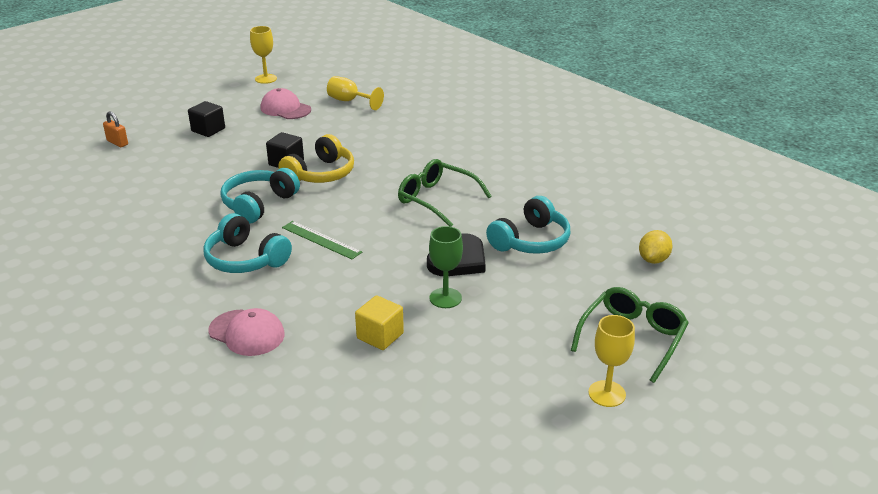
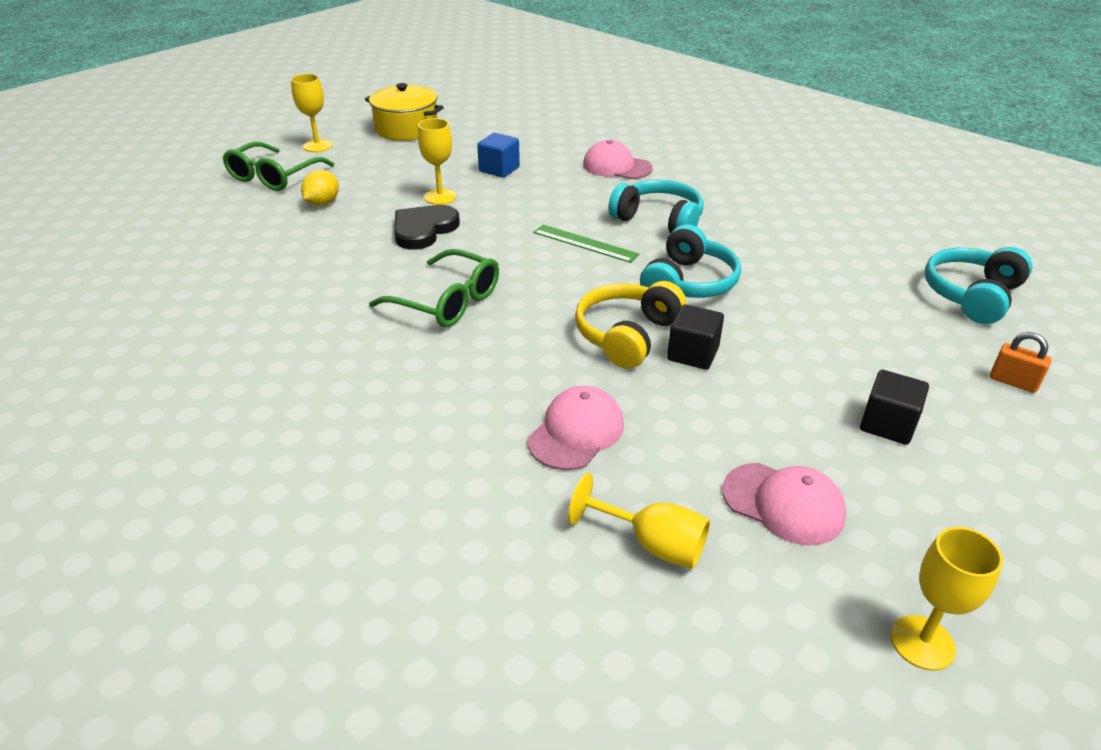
camera: 175 degrees right, 5 degrees up
(369, 134) = (576, 432): none -> pink cap
(380, 336) = (499, 169): yellow cube -> blue cube
(445, 298) = (440, 197): green goblet -> yellow goblet
(497, 427) = (406, 129): none -> yellow pot
(531, 241) = (334, 253): turquoise headphones -> turquoise headphones (971, 295)
(653, 259) = (201, 240): yellow lemon -> yellow lemon (323, 203)

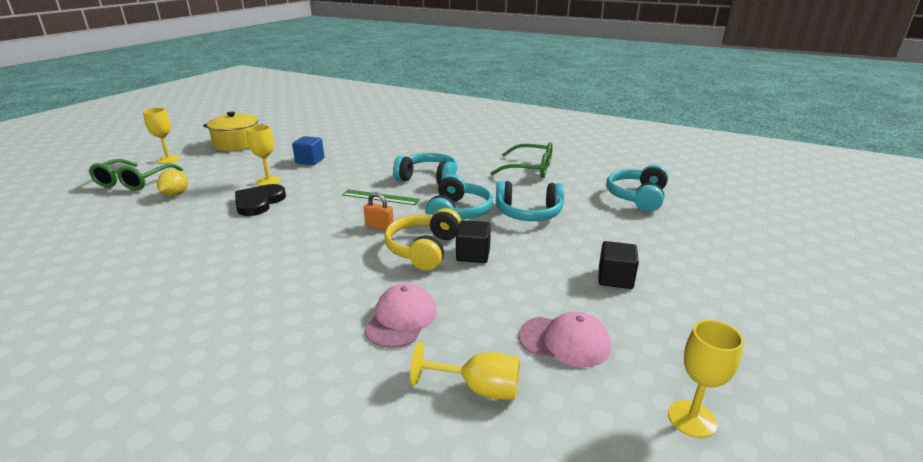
camera: 15 degrees left, 10 degrees down
(447, 301) = (284, 246): green glasses -> green glasses (529, 169)
(616, 167) = (392, 151): pink cap -> none
(791, 299) = (528, 213): none -> turquoise headphones
(1013, 382) = (680, 242): orange padlock -> orange padlock (379, 227)

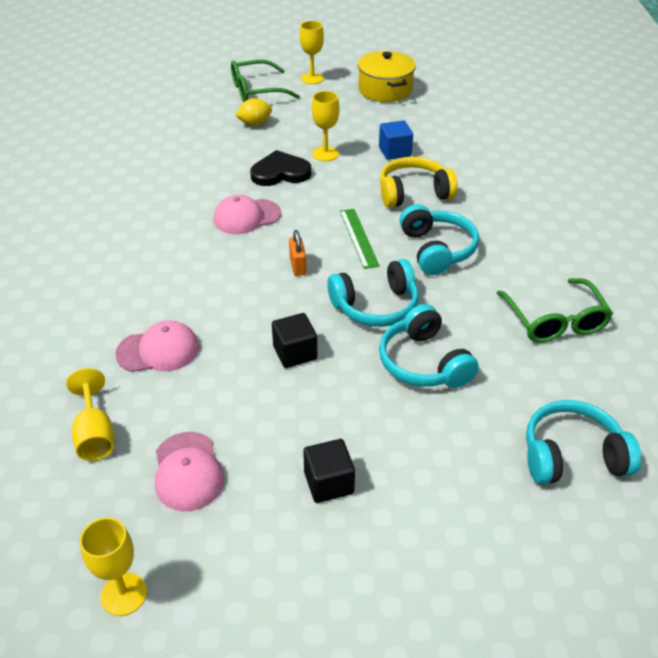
camera: 60 degrees right, 15 degrees up
(288, 230) = (246, 217): none -> pink cap
(424, 249) = (278, 314): yellow headphones -> yellow headphones (413, 193)

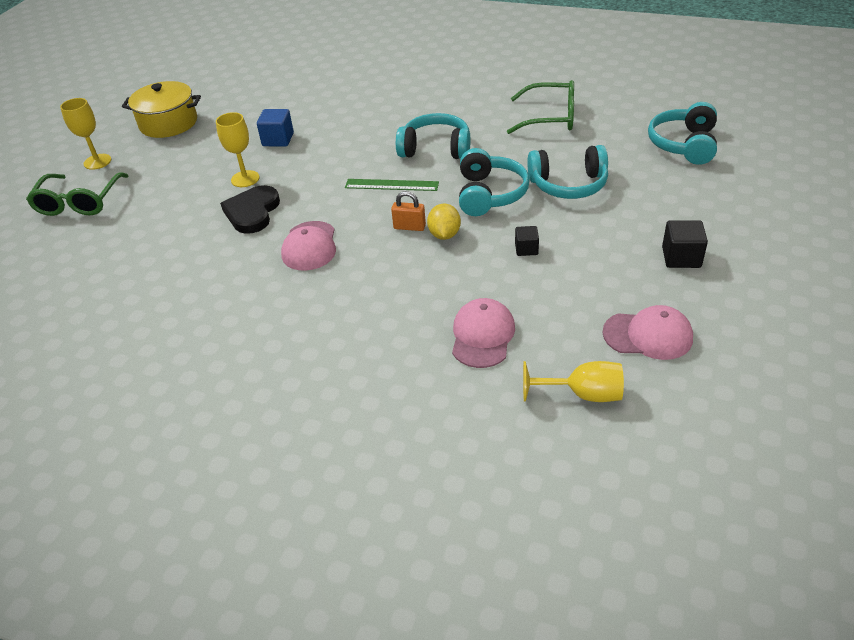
camera: 65 degrees left, 0 degrees up
(124, 594) = (775, 392): yellow goblet -> none
(254, 123) = (145, 214): yellow lemon -> yellow lemon (444, 235)
(295, 353) = (526, 249): black cube -> black cube, size x0.64
(413, 193) = (349, 143): yellow headphones -> none

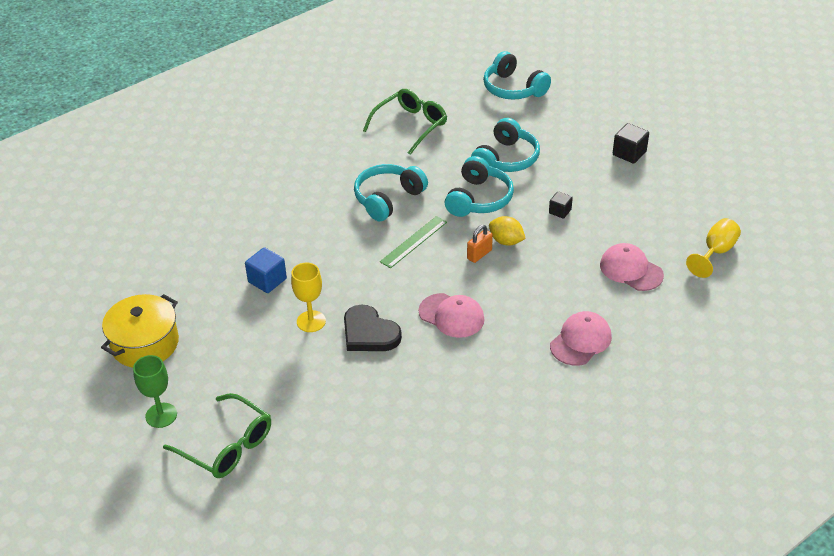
camera: 60 degrees left, 0 degrees up
(97, 162) = (161, 415): yellow goblet -> green goblet
(489, 194) = (479, 199): turquoise headphones -> turquoise headphones turned 75 degrees clockwise
(648, 335) = (687, 203): pink cap -> pink cap (580, 341)

